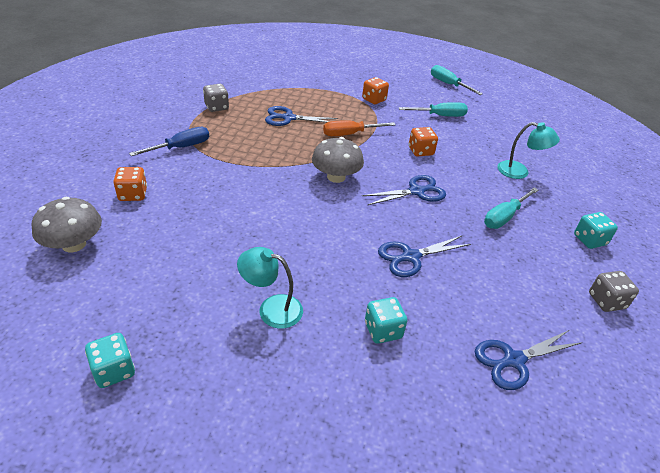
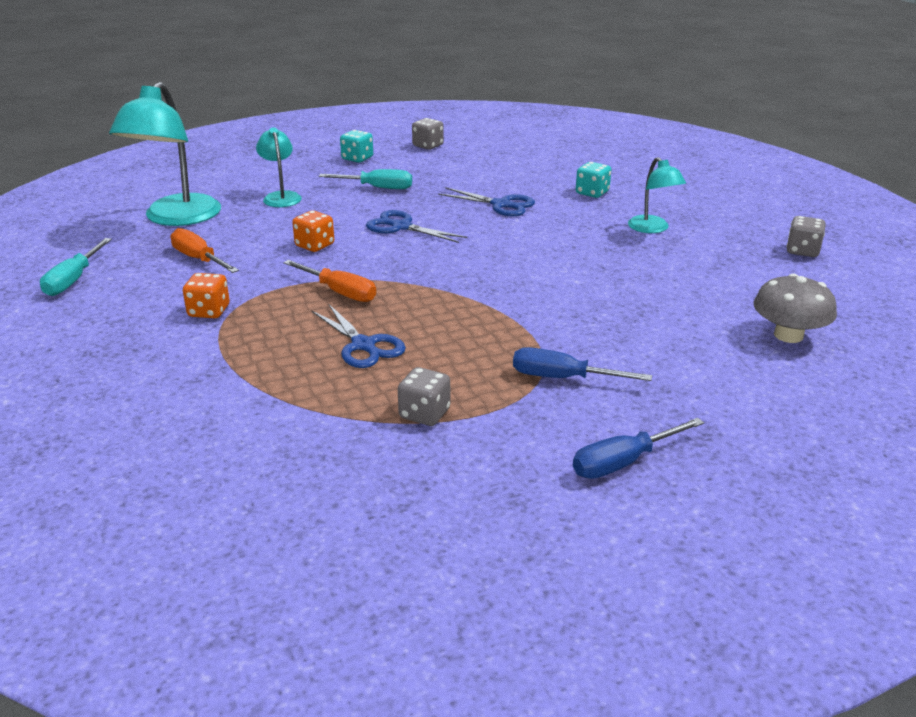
camera: 125 degrees left, 10 degrees down
(113, 127) = (624, 462): none -> blue screwdriver
(114, 370) = (802, 251): turquoise dice -> grey dice
(133, 194) = (685, 352): orange dice -> none
(336, 177) = (445, 267): grey mushroom -> none
(439, 116) = (199, 259): turquoise screwdriver -> orange screwdriver
(510, 128) = (176, 218): none -> turquoise lamp
(514, 360) = (537, 158): blue scissors -> none

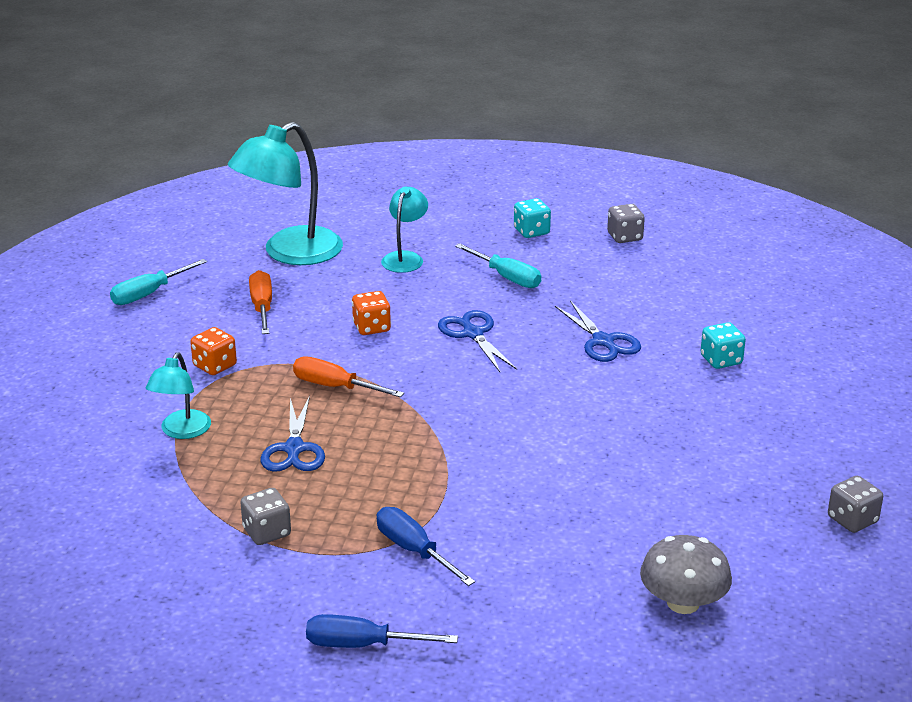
camera: 35 degrees right, 0 degrees up
(339, 292) = (335, 387): orange screwdriver -> orange screwdriver turned 135 degrees clockwise
(652, 229) = (723, 429): turquoise lamp -> turquoise lamp (182, 431)

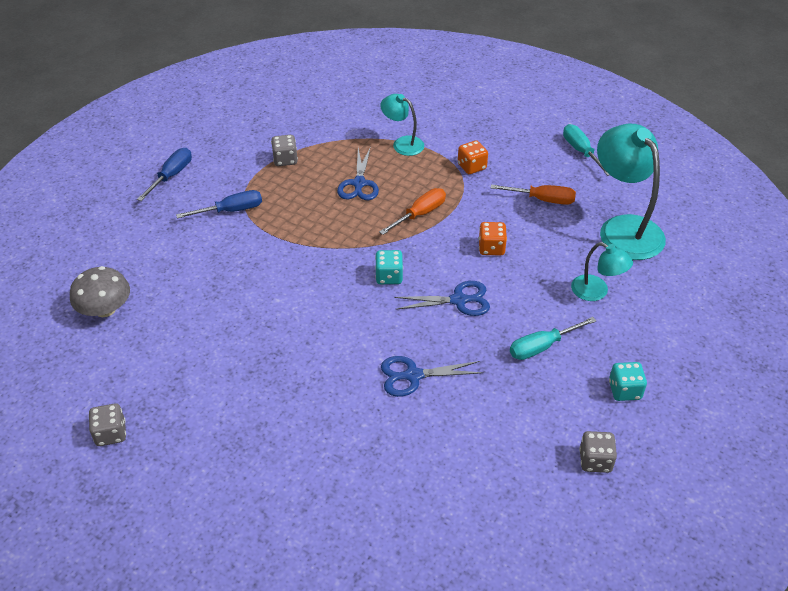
camera: 110 degrees right, 15 degrees up
(294, 449) = (359, 183): blue scissors -> blue scissors turned 105 degrees counterclockwise
(721, 360) = (349, 445): turquoise dice -> turquoise dice (389, 276)

